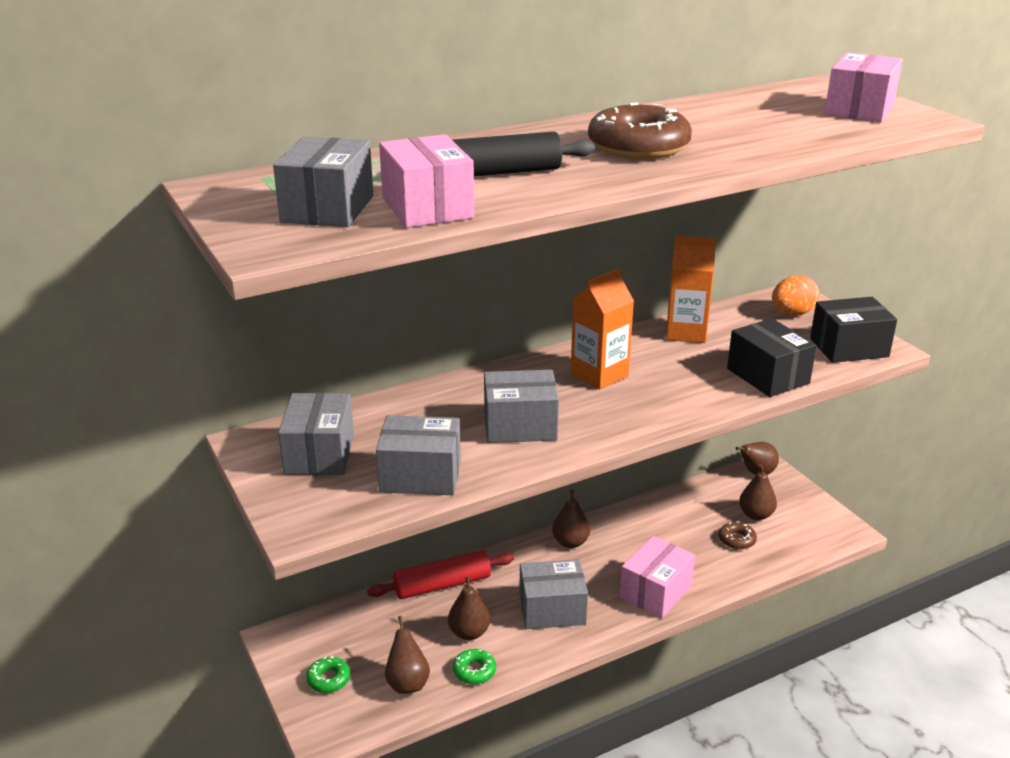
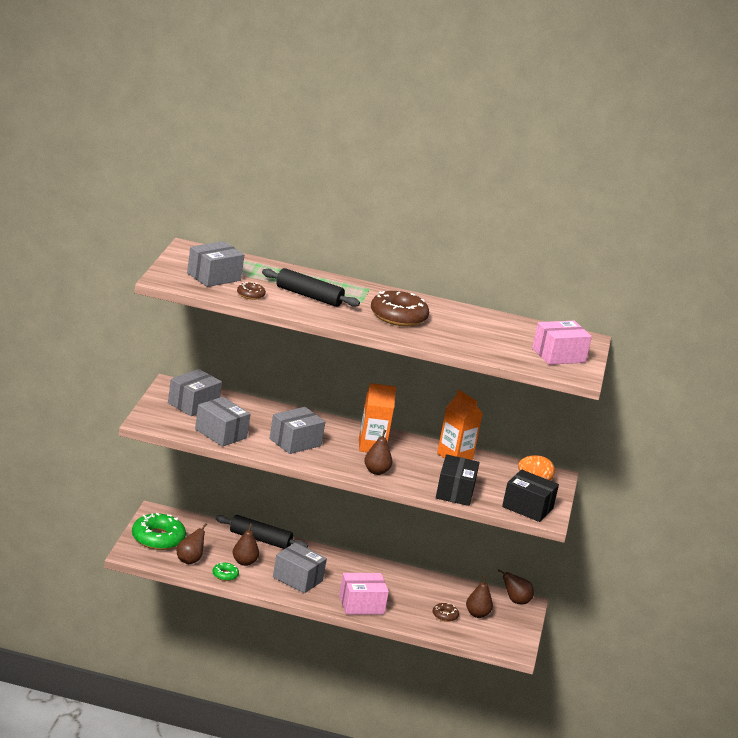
camera: 35 degrees right, 5 degrees down
(329, 679) = (158, 538): green donut -> green donut, size x2.07
(427, 208) = (250, 295): pink box -> brown donut
(442, 585) = (260, 539): red rolling pin -> black rolling pin
(520, 426) = (295, 442): grey box -> grey box turned 75 degrees counterclockwise
(570, 542) = (352, 563): brown pear -> brown pear (376, 471)

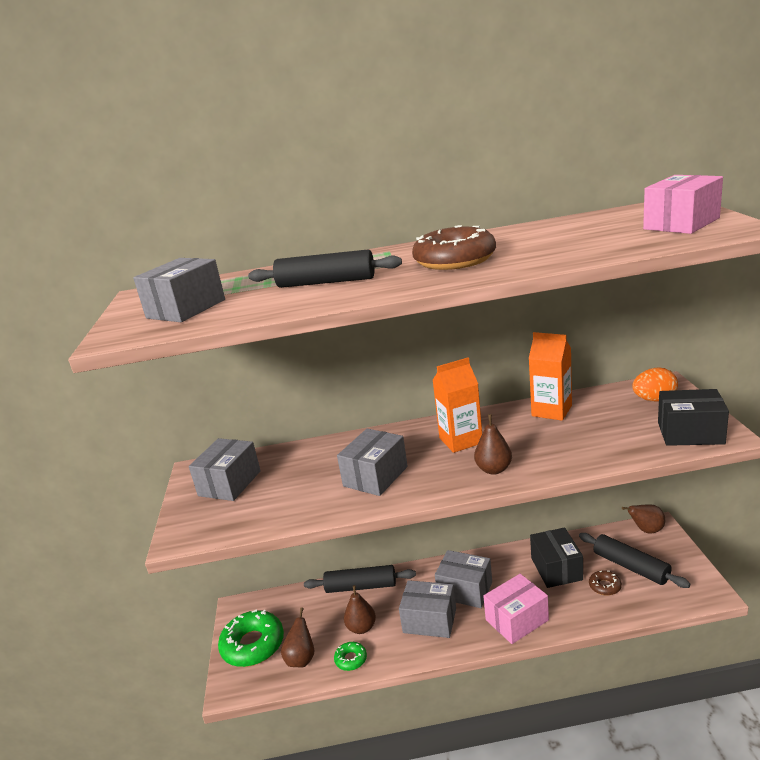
camera: 10 degrees left, 0 degrees up
(221, 433) = (281, 508): grey box -> grey box (465, 590)
(250, 295) = (248, 308): brown donut -> none
(455, 492) = (600, 452): black box -> black box (556, 569)
(477, 614) = (631, 566): brown pear -> black rolling pin

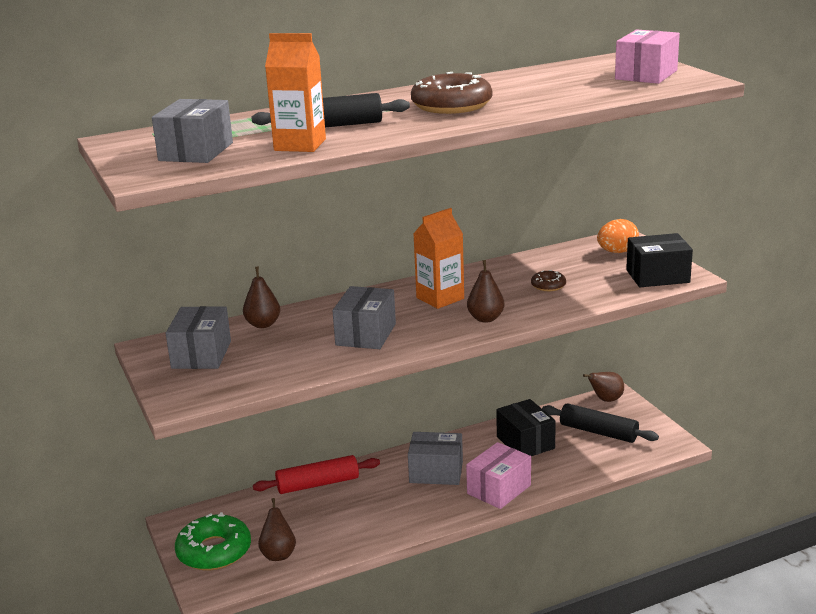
camera: 20 degrees left, 0 degrees up
(351, 659) = (335, 546): green donut -> none
(361, 586) = (318, 484): black rolling pin -> red rolling pin
(361, 628) = (335, 519): brown pear -> brown pear (263, 324)
(429, 620) = (408, 502): grey box -> none
(551, 411) = (521, 267): orange carton -> orange carton (300, 145)
(605, 586) = (577, 451): brown donut -> brown donut (548, 285)

